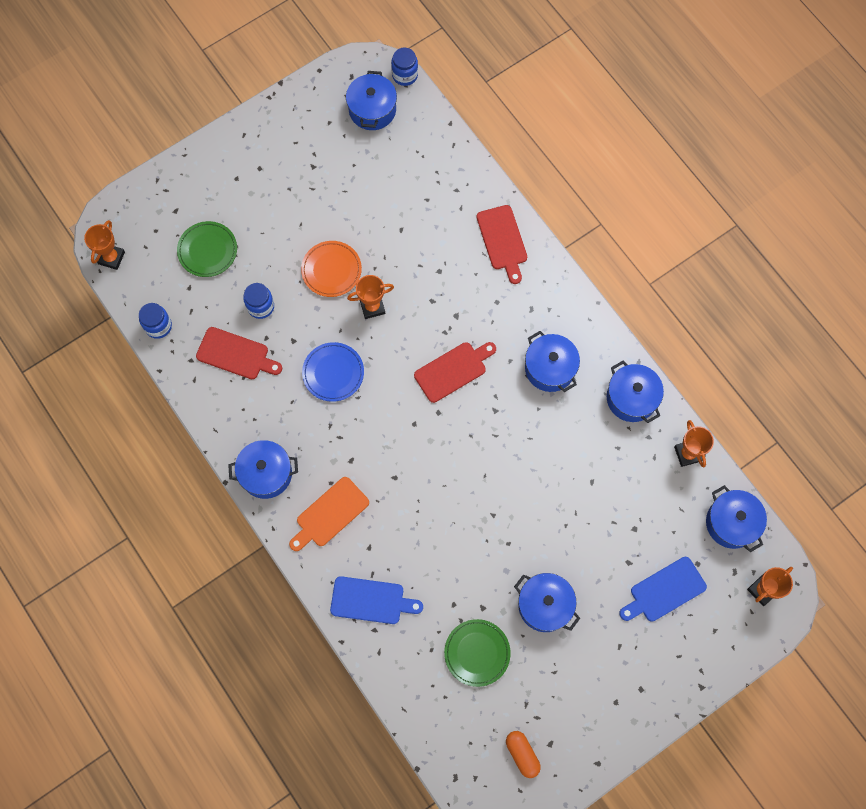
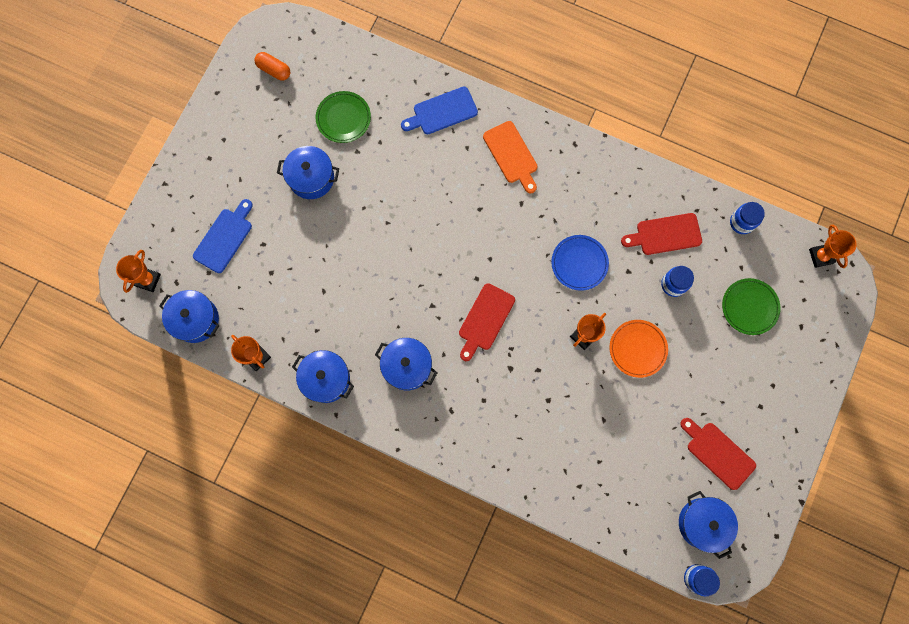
camera: 150 degrees right, 5 degrees up
(266, 473) = (578, 158): blue pot -> none
(329, 514) = (511, 155): orange cutting board -> orange cutting board turned 135 degrees clockwise
(502, 241) = (511, 460): red cutting board -> red cutting board (718, 453)

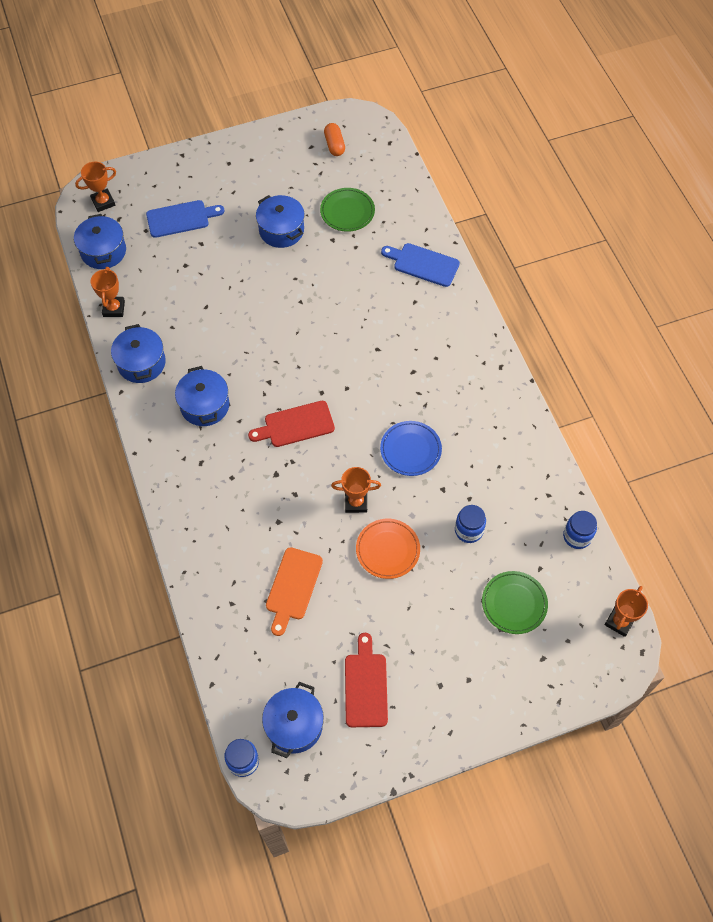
camera: 45 degrees right, 15 degrees down
(511, 155) = (442, 334): orange cutting board -> orange cutting board (293, 587)
(665, 234) = (502, 489): red cutting board -> none

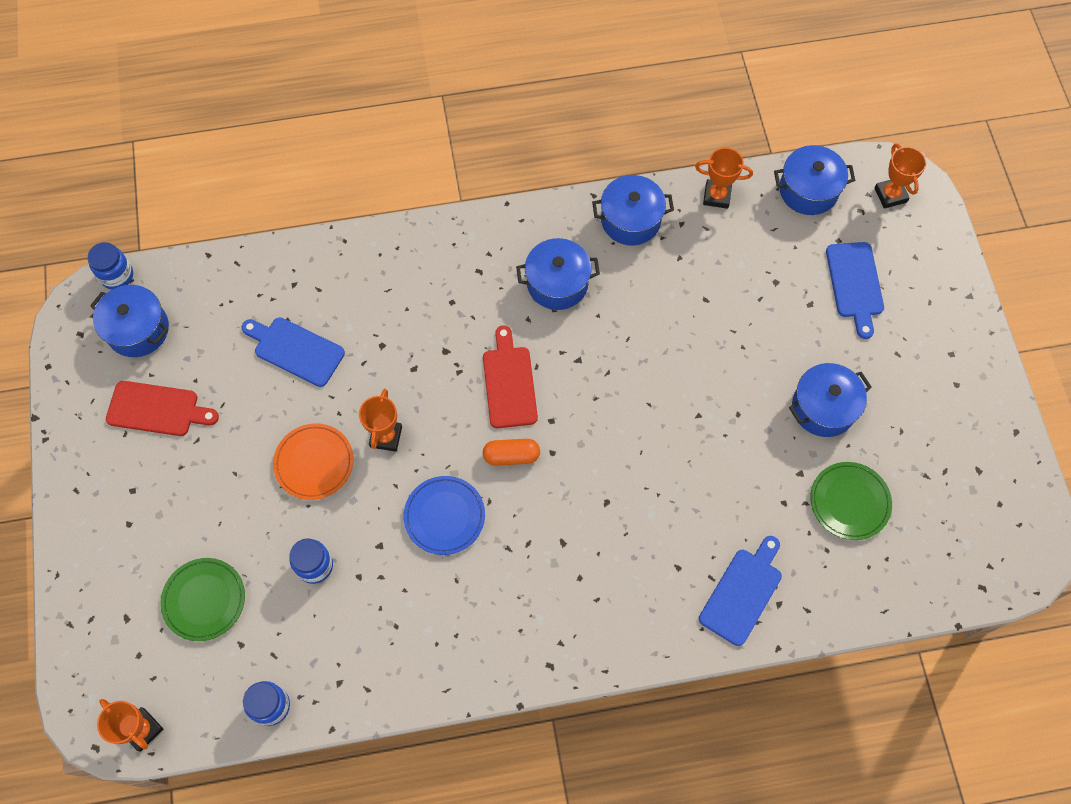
camera: 100 degrees right, 5 degrees up
(293, 587) = (295, 350): orange cutting board -> blue cutting board
(334, 145) = (980, 504): orange capsule -> orange capsule (511, 456)

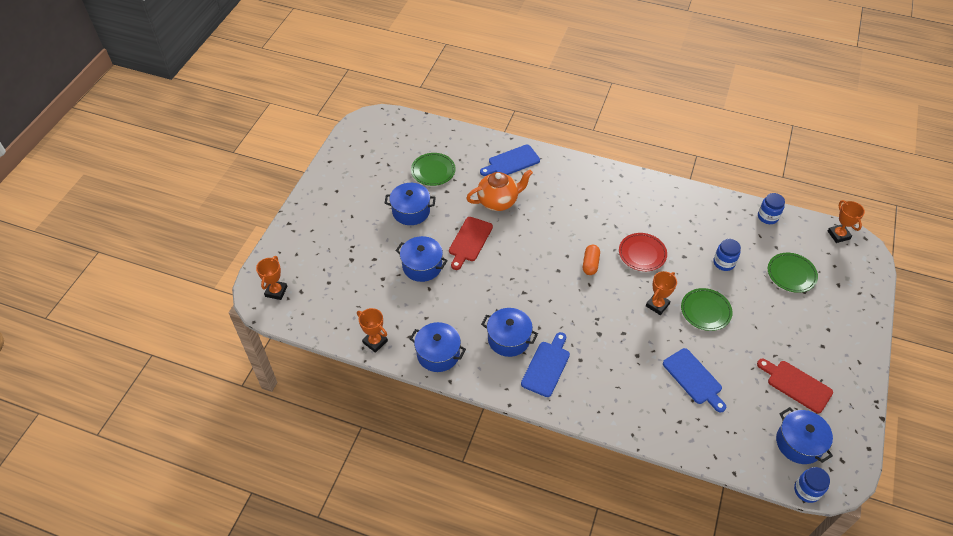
camera: 150 degrees left, 15 degrees down
(314, 463) = (705, 311): orange plate -> green plate
(444, 516) = (642, 253): blue plate -> red plate
(509, 383) = (570, 299): red cutting board -> red cutting board (469, 241)
(511, 456) = (590, 264): orange capsule -> orange capsule turned 75 degrees clockwise
(710, 497) = (498, 201): none -> orange teapot
(808, 190) = (319, 317): blue pot -> blue pot (422, 266)
(855, 284) = (341, 257): blue cutting board -> blue cutting board (547, 366)

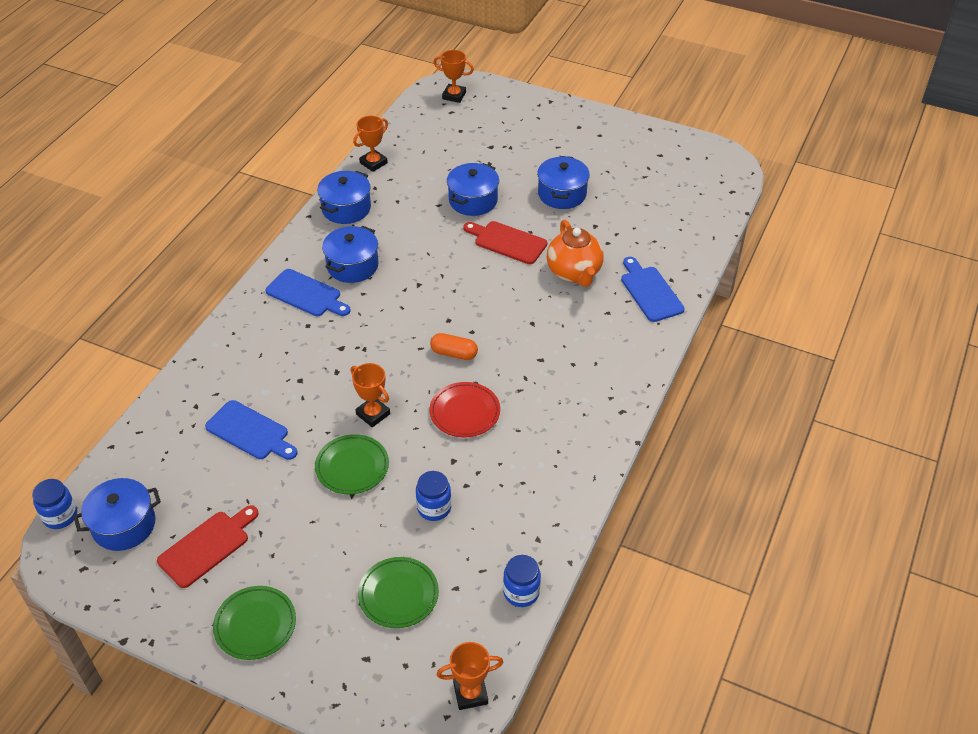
camera: 95 degrees right, 5 degrees down
(433, 171) = (632, 215): green plate -> green plate (255, 625)
(694, 378) = (250, 432): blue cutting board -> blue cutting board turned 120 degrees counterclockwise

